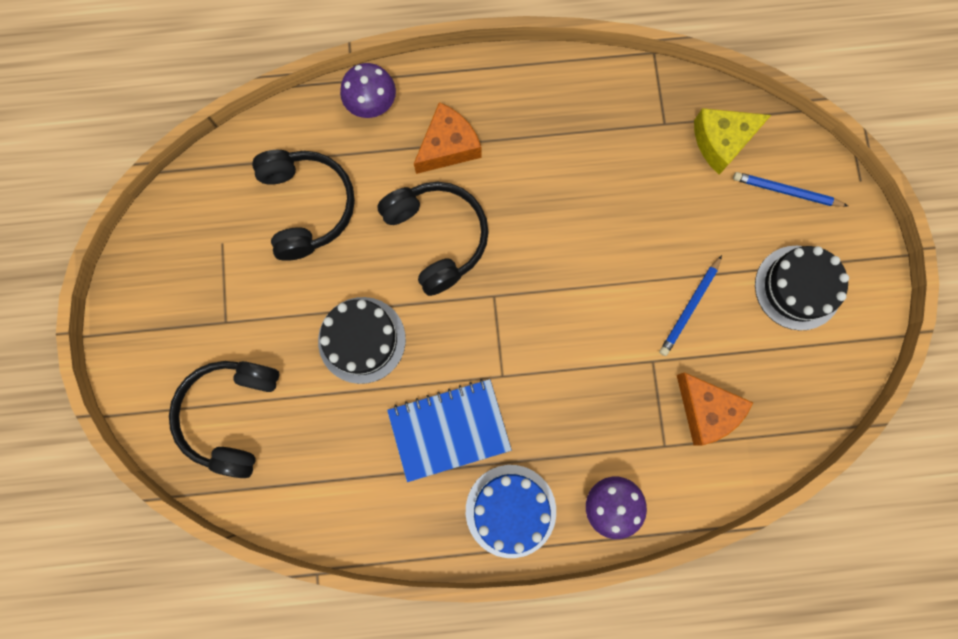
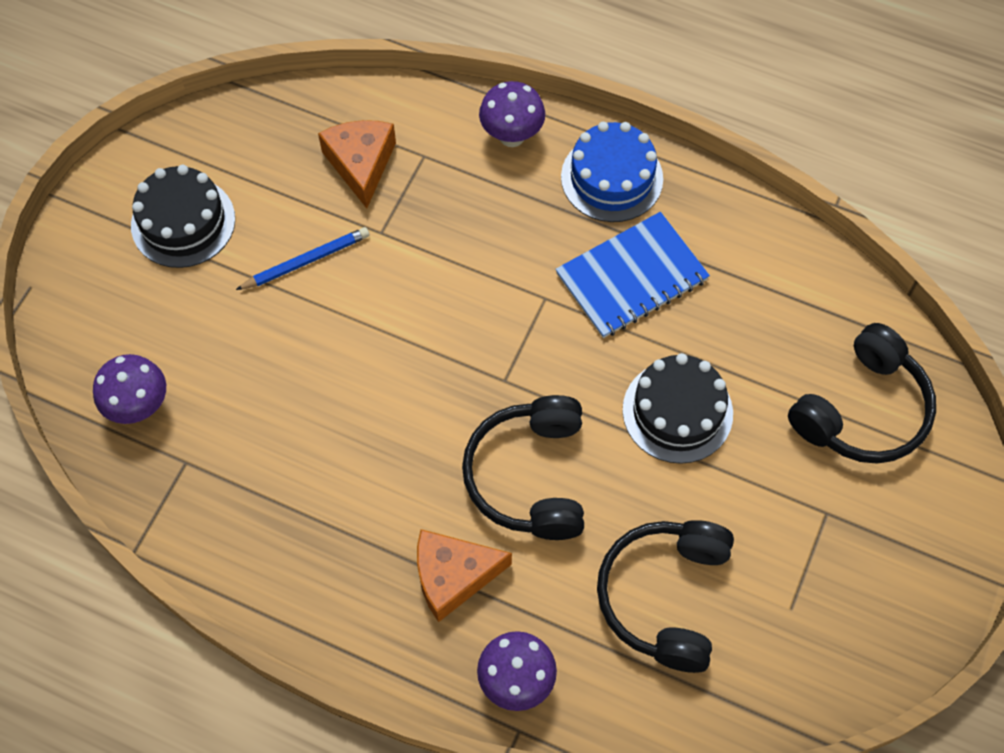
camera: 150 degrees left, 15 degrees down
(449, 430) = (631, 277): blue notebook -> blue notebook turned 45 degrees counterclockwise
(721, 141) = (139, 407): yellow cheese -> purple mushroom
(786, 191) = (116, 318): blue pencil -> none

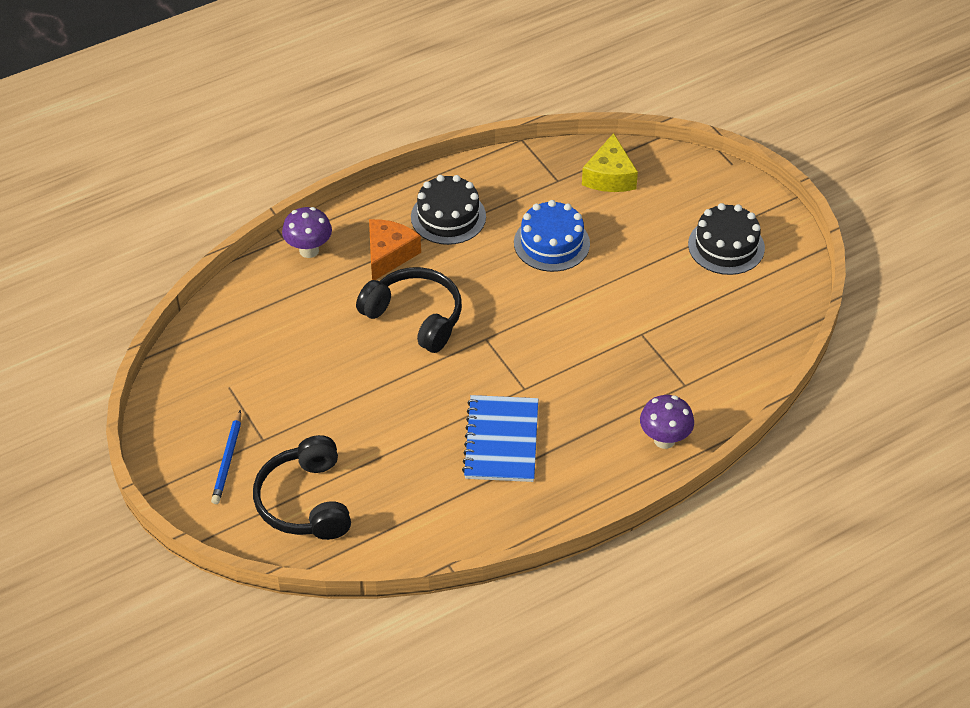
camera: 125 degrees right, 15 degrees down
(139, 407) = (610, 176): purple mushroom -> yellow cheese
(306, 261) = (649, 289): blue pencil -> blue pencil (228, 460)
(361, 164) = (704, 349): orange cheese -> none
(612, 178) = (585, 475): blue cake -> blue cake (551, 243)
(664, 596) = (291, 335): black headphones -> none
(677, 411) = (391, 408): black cake -> black cake (448, 217)

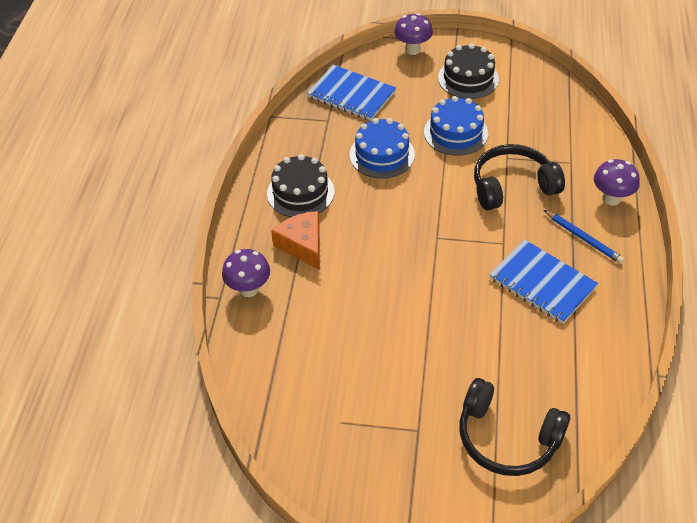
camera: 50 degrees left, 0 degrees up
(228, 460) = (419, 468): blue pencil -> blue pencil (583, 238)
(415, 317) = (379, 264): black headphones -> black headphones (512, 186)
(610, 176) = (351, 95): yellow cheese -> blue notebook
(636, 278) = (455, 133): none -> blue cake
(723, 182) = (412, 50): none -> purple mushroom

